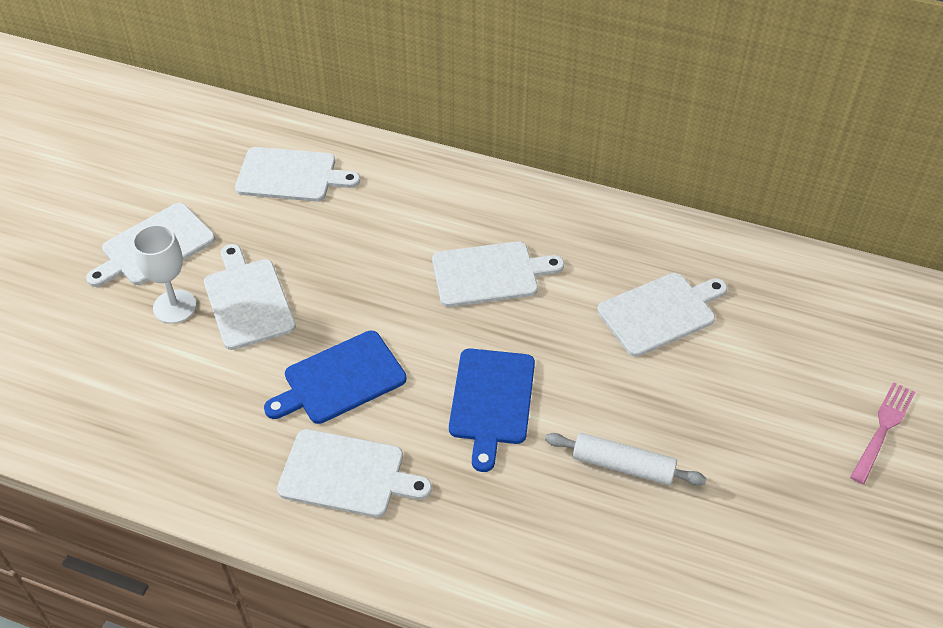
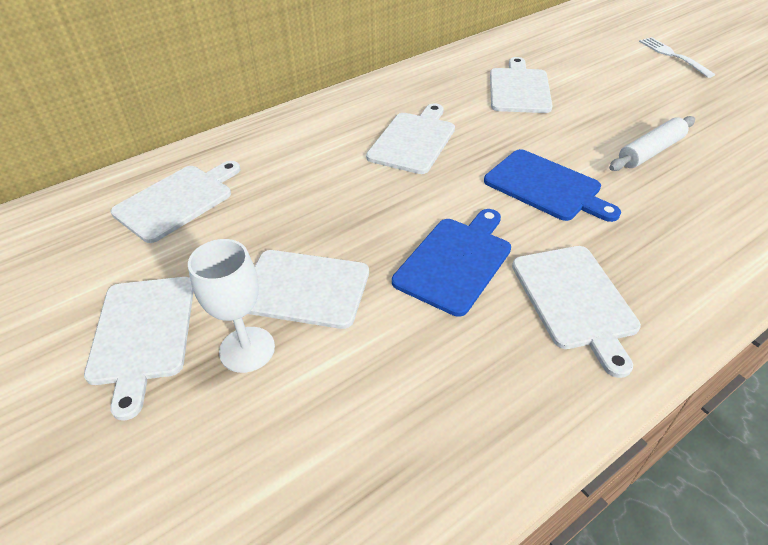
camera: 55 degrees left, 5 degrees down
(340, 379) = (455, 262): blue cutting board -> blue cutting board turned 150 degrees counterclockwise
(347, 474) = (575, 300): white cutting board -> white cutting board turned 120 degrees clockwise
(883, 429) = (673, 56): pink fork -> white fork

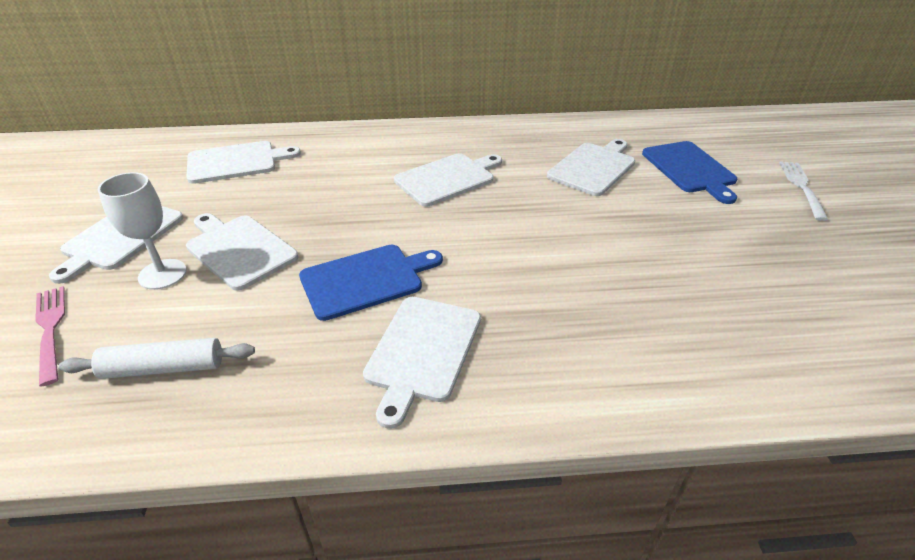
camera: 30 degrees right, 5 degrees down
(192, 469) = (50, 330): none -> pink fork
(546, 187) = (513, 254): blue cutting board -> blue cutting board (690, 169)
(650, 152) = (655, 264): white rolling pin -> white rolling pin (164, 368)

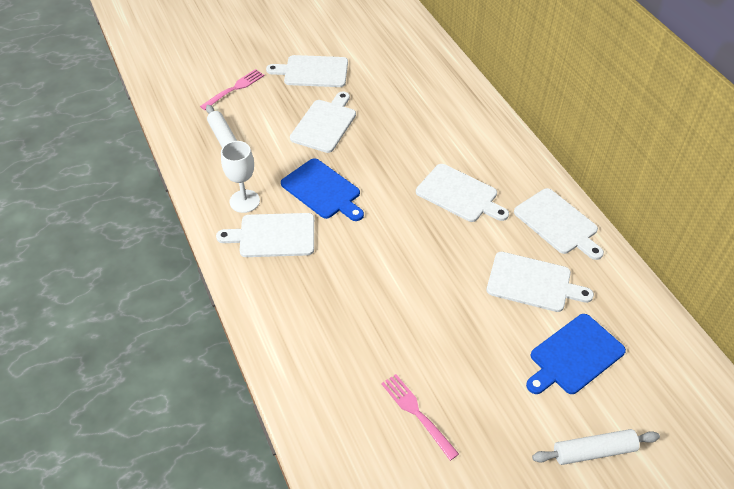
camera: 70 degrees right, 10 degrees up
(162, 274) = (290, 105): white goblet -> white goblet (244, 201)
(236, 162) = (415, 79): white cutting board -> white cutting board (558, 223)
(764, 284) = (417, 413): none -> pink fork
(802, 187) = (593, 451): white fork -> white rolling pin

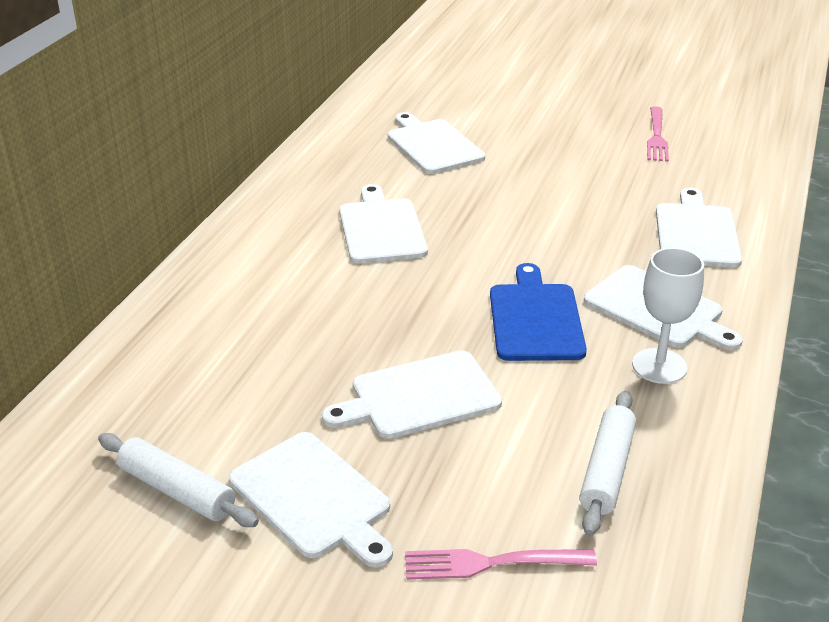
camera: 135 degrees left, 15 degrees down
(558, 223) = (331, 162): white cutting board -> white cutting board (696, 233)
(574, 355) = (477, 103): blue cutting board -> none
(593, 451) = (544, 72): white rolling pin -> white rolling pin (177, 491)

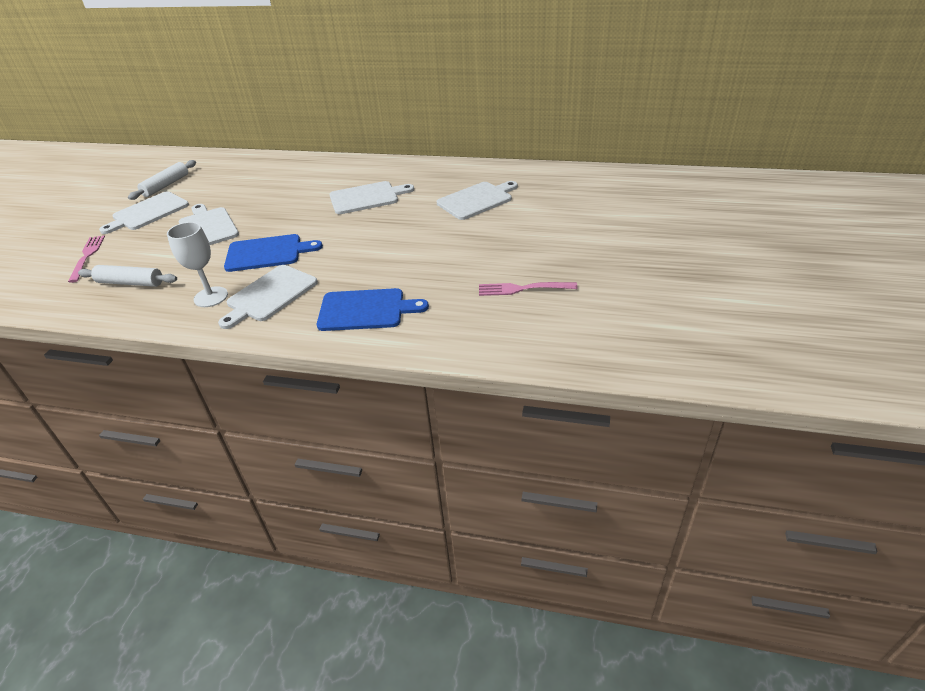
camera: 85 degrees right, 5 degrees up
(696, 233) = (365, 310): white cutting board -> blue cutting board

